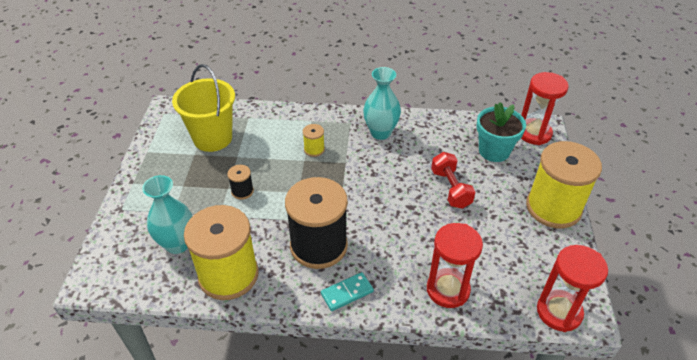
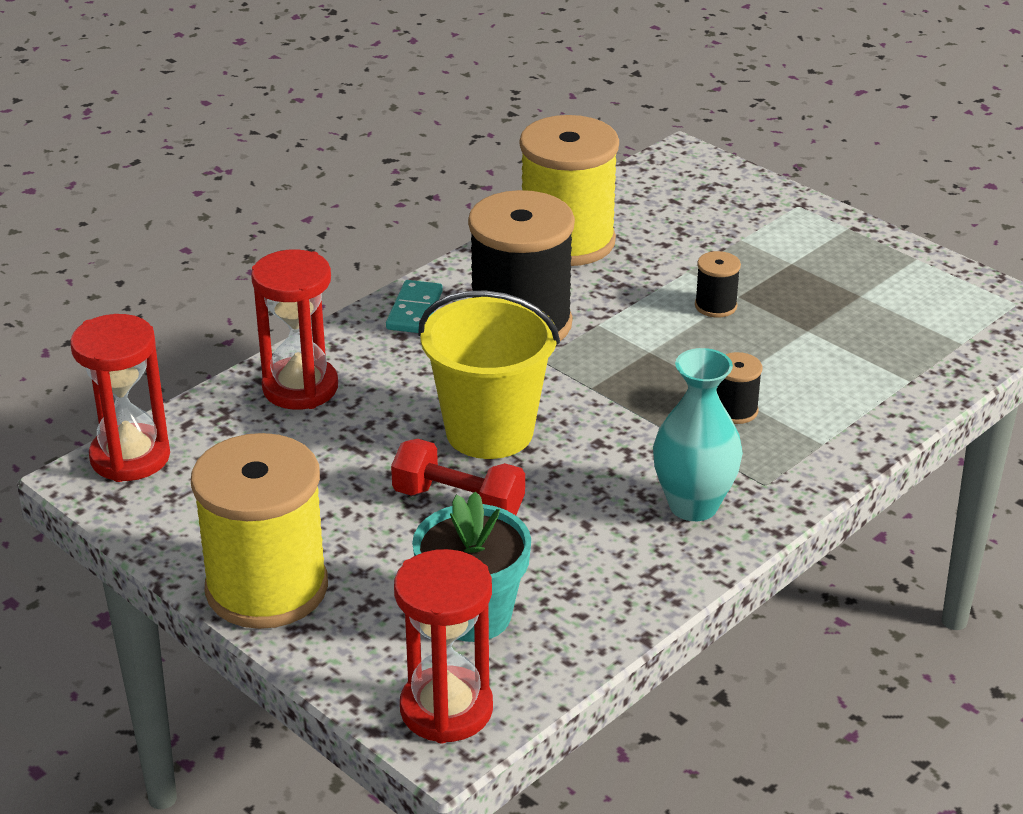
camera: 130 degrees right, 10 degrees down
(177, 244) = (672, 225): turquoise vase -> none
(212, 138) = (886, 325): yellow bucket -> yellow bucket (489, 432)
(314, 149) = (735, 410): yellow spool -> black spool

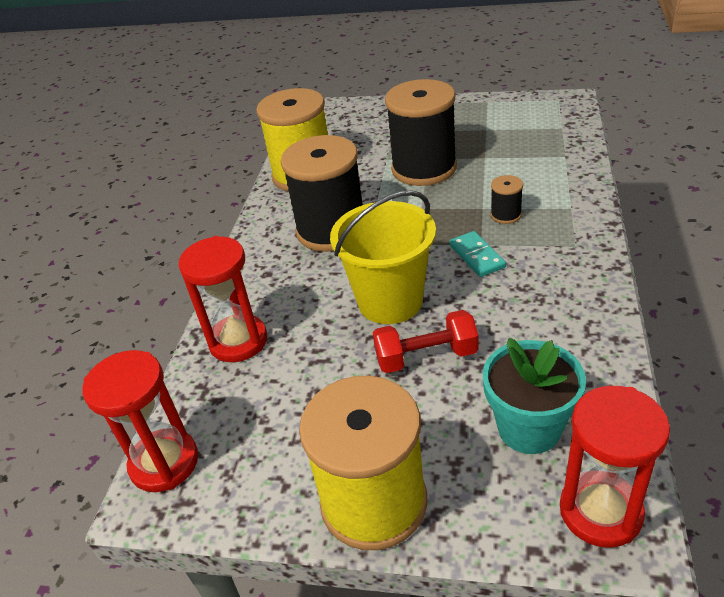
camera: 30 degrees left, 5 degrees up
(414, 310) = (258, 255): turquoise domino -> turquoise domino (476, 256)
(693, 505) = (556, 278): turquoise vase -> none
(715, 306) = (424, 168): black spool -> black spool, size x2.38

